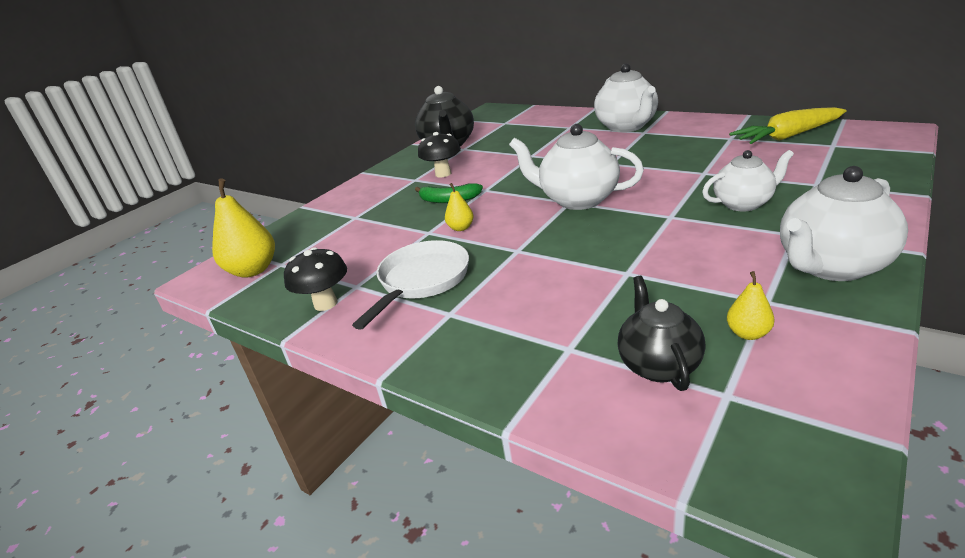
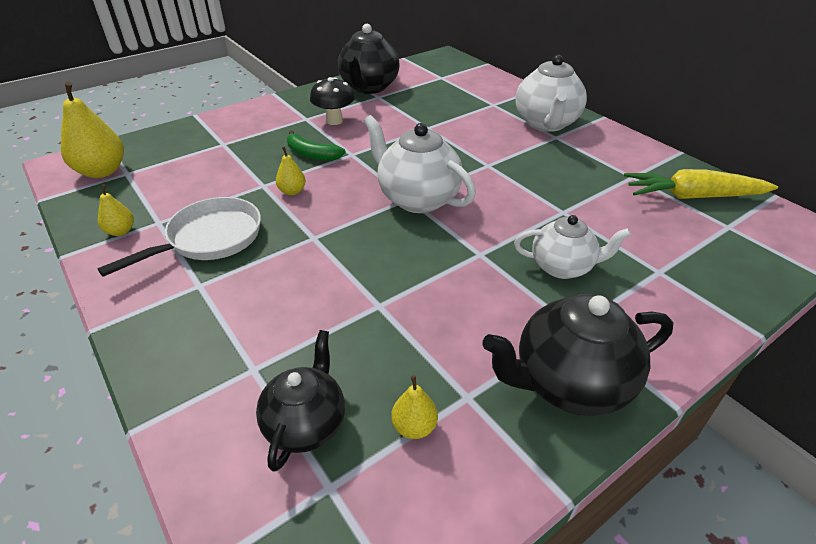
camera: 15 degrees right, 10 degrees up
(325, 304) = (121, 231): black mushroom -> yellow pear
(831, 266) = (569, 383): white teapot -> black teapot

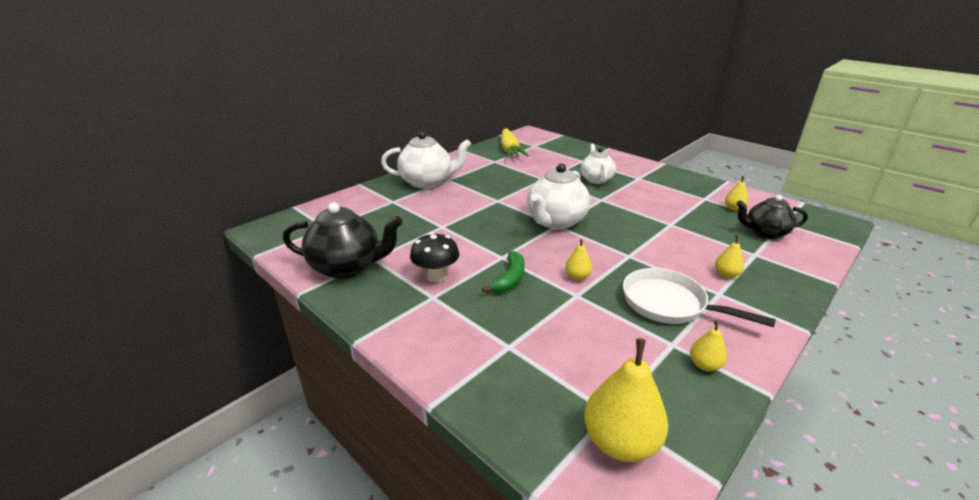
camera: 100 degrees left, 10 degrees down
(227, 309) = (726, 274): none -> yellow pear
(569, 383) = (673, 179): black teapot -> none

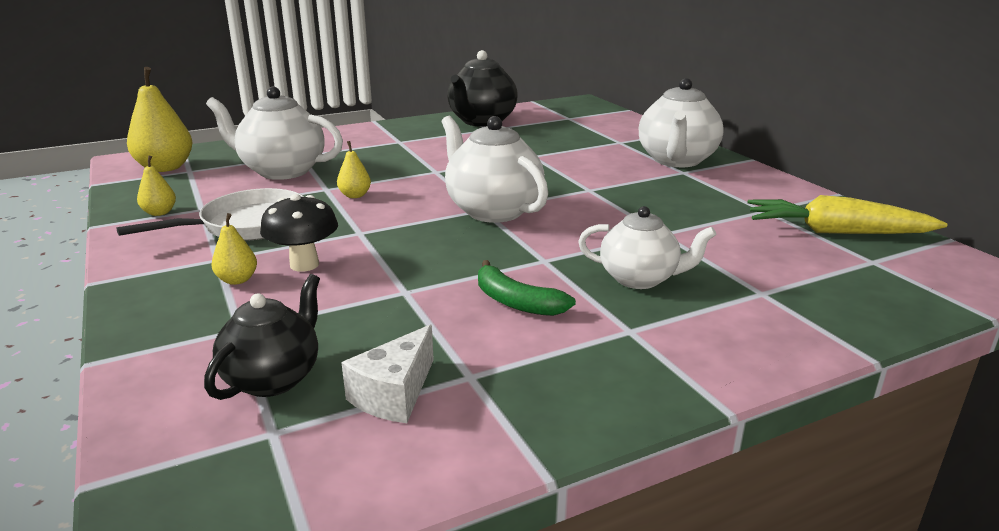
camera: 110 degrees right, 5 degrees down
(436, 277) = (429, 145): black mushroom -> black mushroom (304, 265)
(510, 278) = (391, 168): green banana -> green banana (516, 302)
(559, 338) = (282, 171): none -> white teapot
(733, 208) = (394, 394): yellow pear -> white cheese

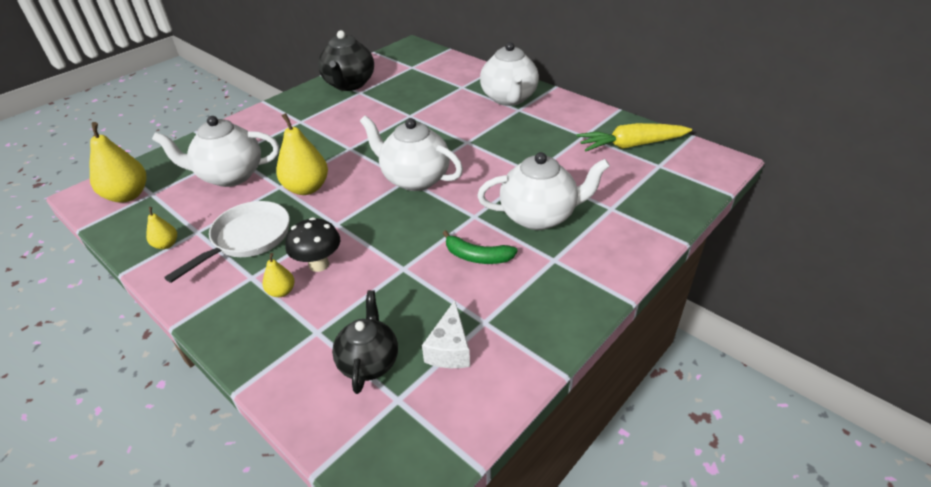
camera: 20 degrees left, 15 degrees up
(355, 195) = (307, 188): yellow pear -> yellow pear, size x1.96
(640, 279) = (539, 216): white teapot -> white teapot, size x1.52

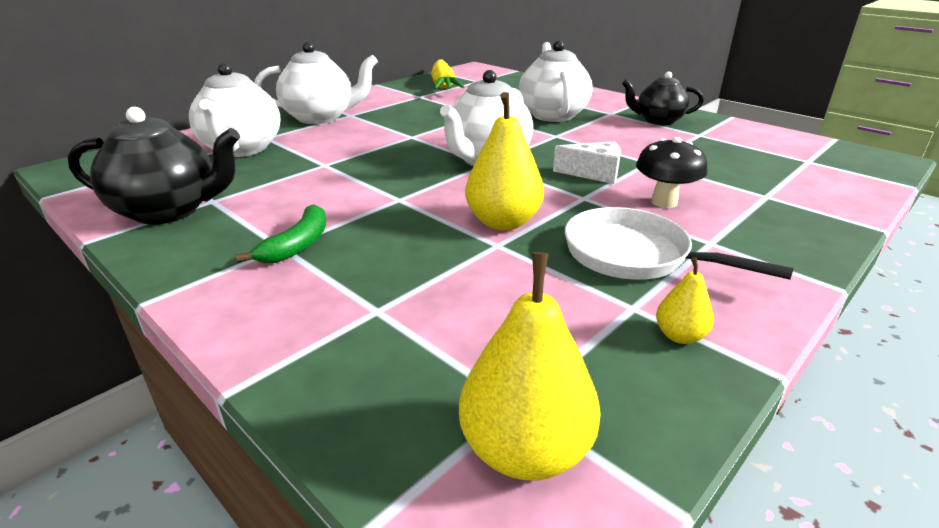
camera: 90 degrees left, 10 degrees down
(230, 176) = (457, 299): white teapot -> white teapot (241, 149)
(281, 291) = (723, 219): yellow pear -> none
(369, 362) = (781, 172): black teapot -> black teapot (658, 120)
(449, 349) = (738, 145): white cheese -> white cheese (594, 173)
(477, 256) = (617, 135): green banana -> green banana (297, 245)

